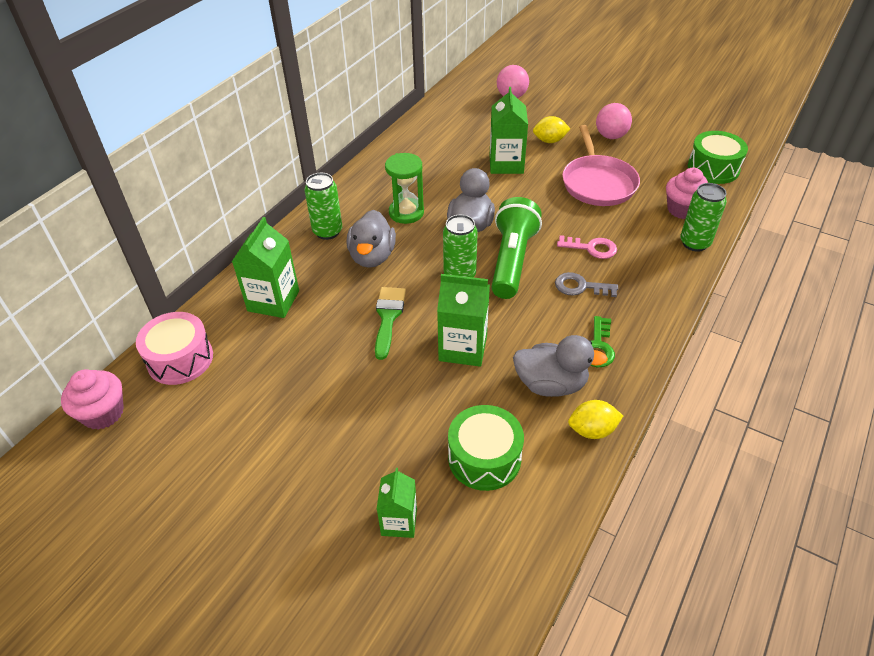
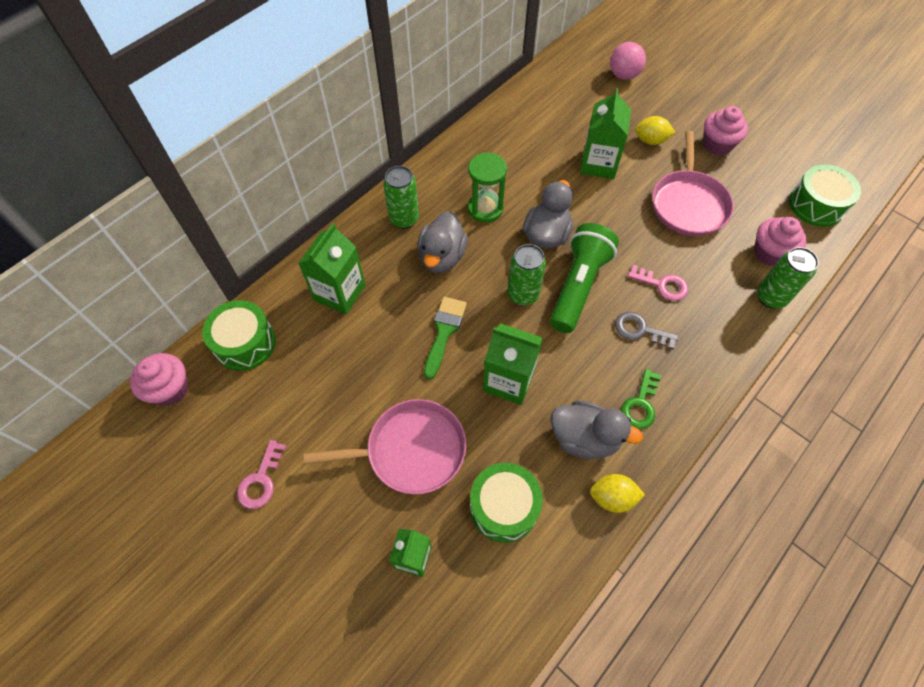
camera: 10 degrees right, 15 degrees up
(180, 359) = (245, 343): pink drum -> green drum
(218, 479) = (261, 480): none -> pink key
(375, 425) = (410, 450): none -> pink pan
(611, 136) = (717, 145): pink ball -> pink cupcake

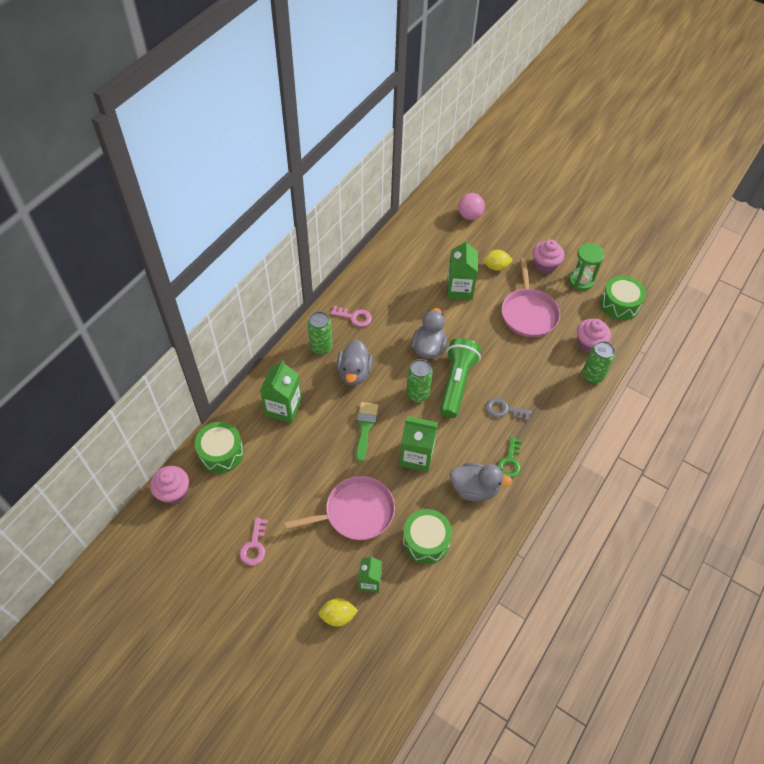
camera: 10 degrees left, 5 degrees down
(485, 209) = (380, 333): green hourglass -> green hourglass (581, 281)
(612, 497) = (498, 525): yellow lemon -> yellow lemon (338, 616)
(662, 285) = (516, 375): pink key -> pink key (354, 317)

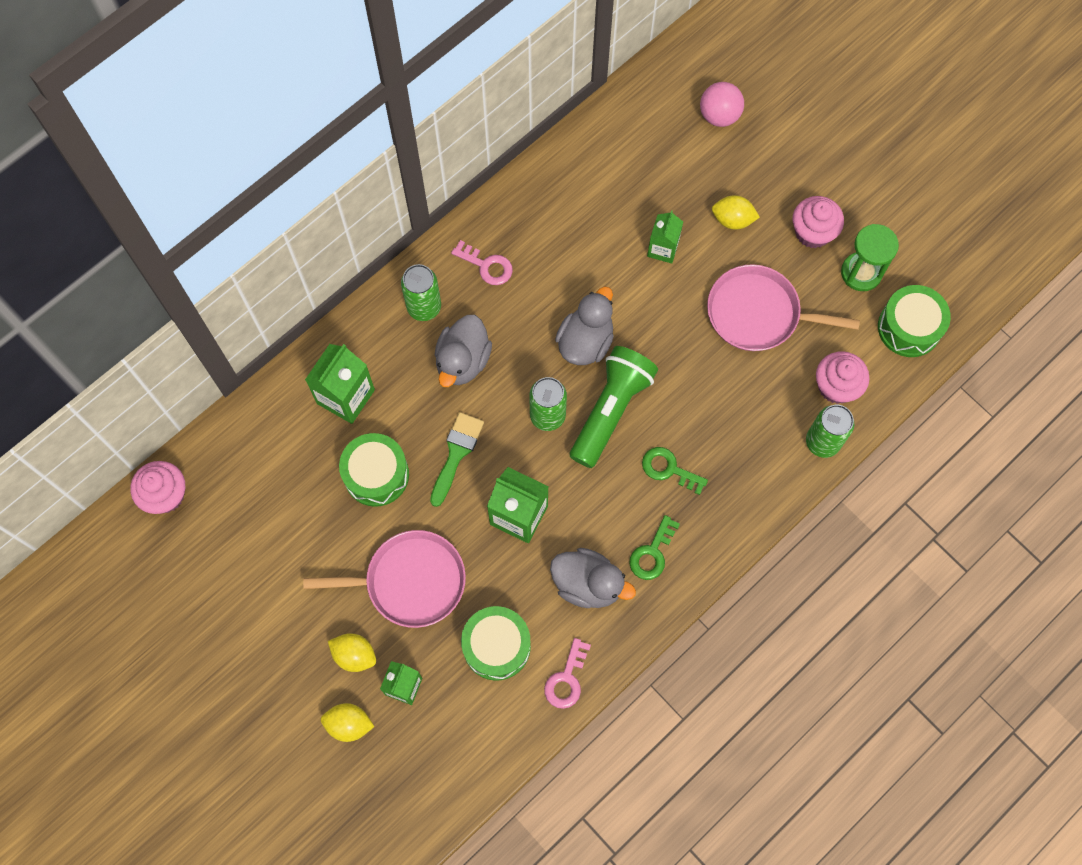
camera: 15 degrees right, 15 degrees up
(221, 453) = (242, 449): green drum -> green drum (376, 474)
(254, 546) = (259, 599): pink key -> pink key (566, 679)
(330, 568) = (354, 655): none -> yellow lemon
(459, 289) = (663, 249): green carton -> green carton, size x0.64
(504, 410) = (669, 469): grey key -> green key
(528, 313) = (758, 313): pink pan -> pink pan turned 90 degrees clockwise

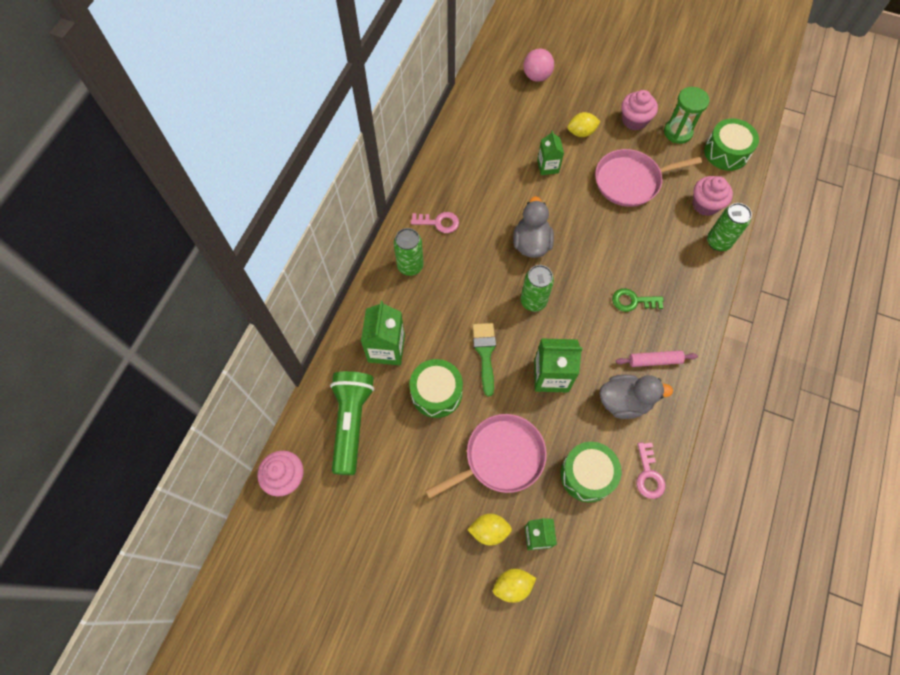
camera: 25 degrees left, 5 degrees down
(463, 361) = (456, 290): grey duck -> none
(611, 410) = (573, 280): green flashlight -> green flashlight (351, 422)
(652, 553) = (654, 361): green key -> pink rolling pin

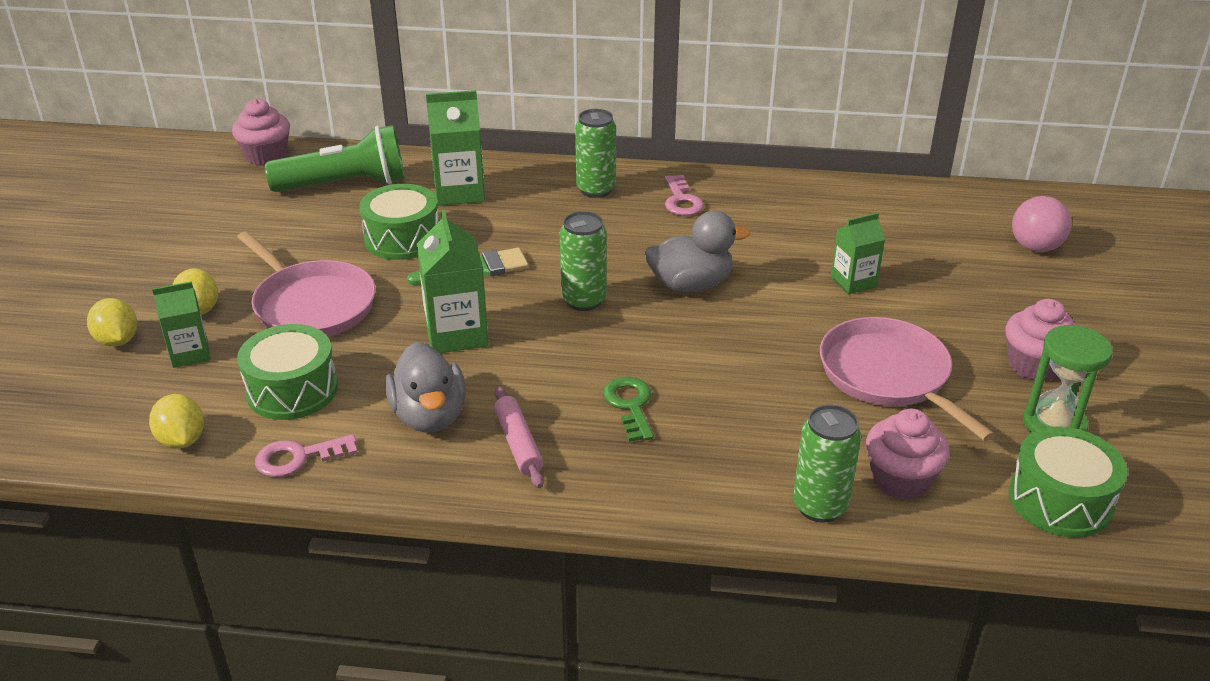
camera: 75 degrees right, 30 degrees down
(581, 132) = (953, 308): yellow lemon -> yellow lemon (182, 440)

